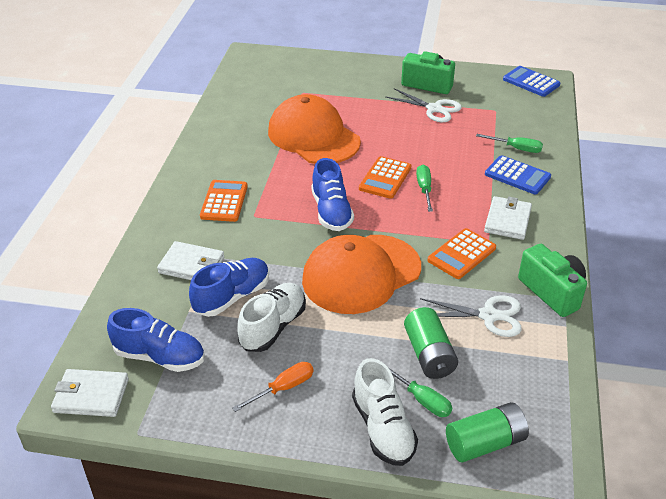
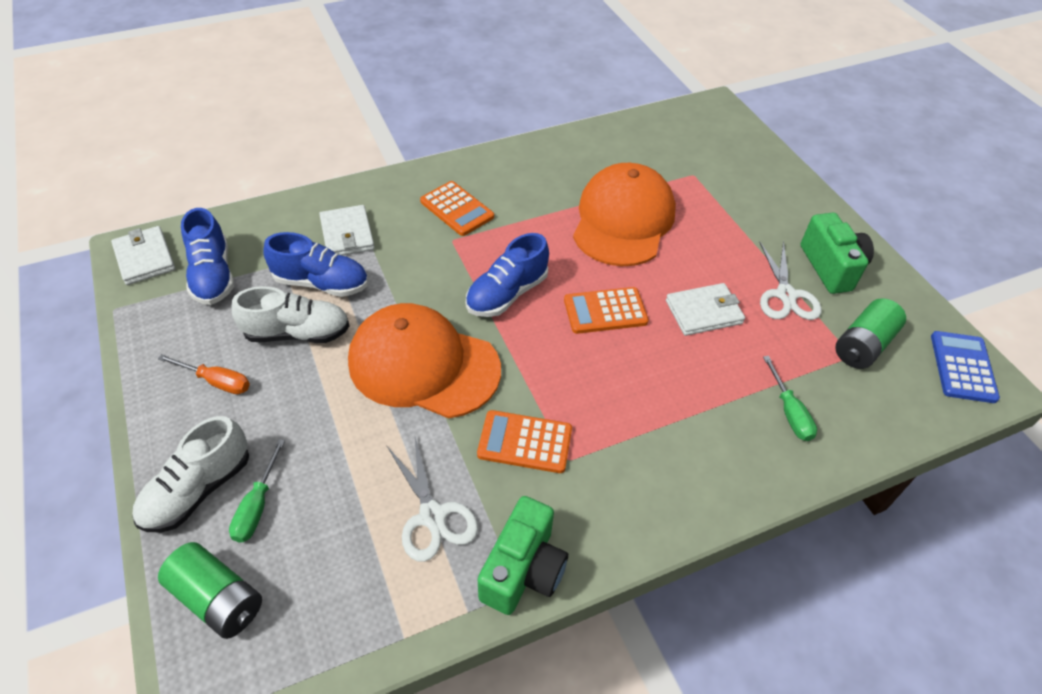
camera: 55 degrees right, 10 degrees up
(224, 201) = (457, 209): orange calculator -> orange calculator turned 75 degrees clockwise
(424, 189) = (617, 354): green screwdriver -> none
(429, 354) = (331, 483): green battery -> green battery (863, 345)
(507, 220) = (628, 463): white wallet -> white wallet (704, 312)
(517, 176) = (730, 437): blue calculator -> none

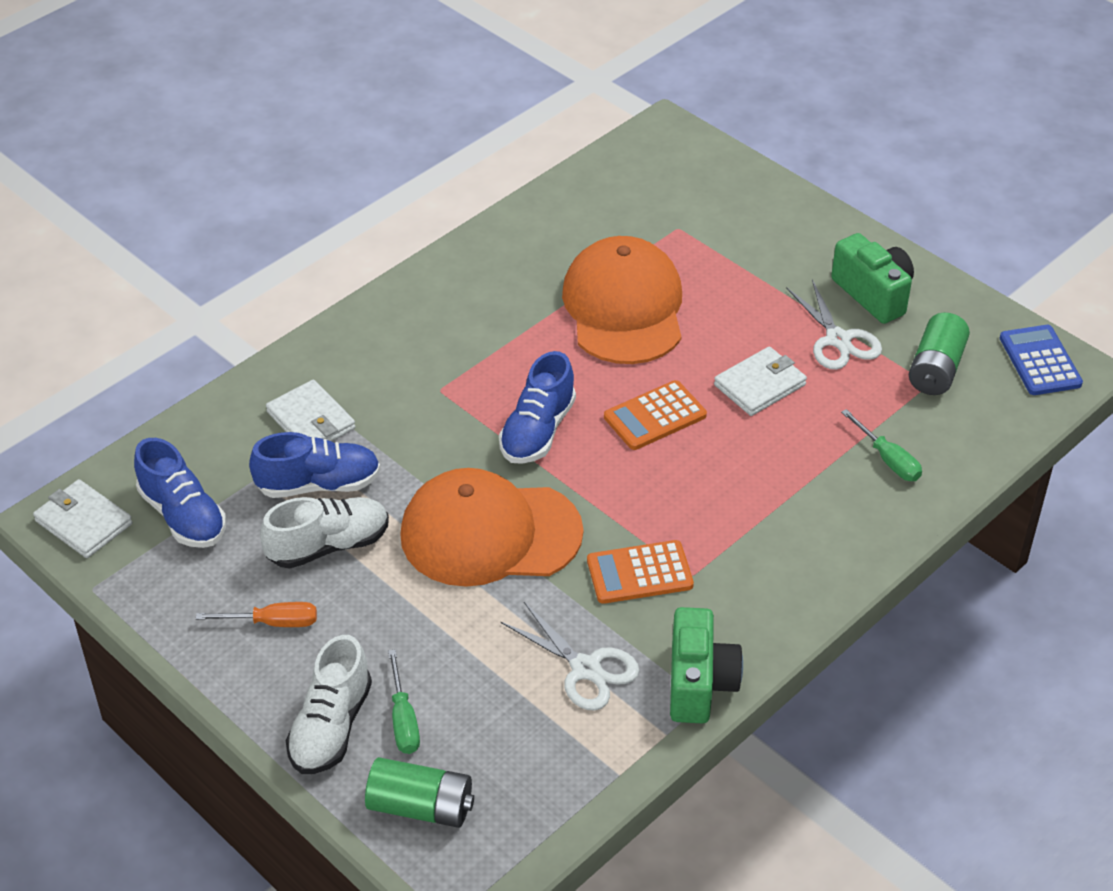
camera: 20 degrees left, 5 degrees down
(457, 209) = (423, 352): orange calculator -> none

